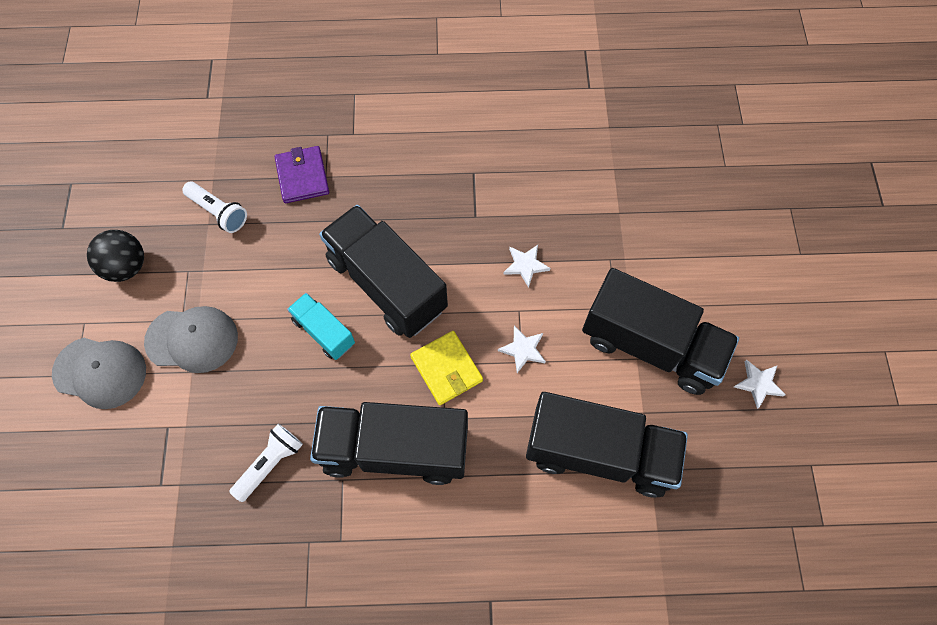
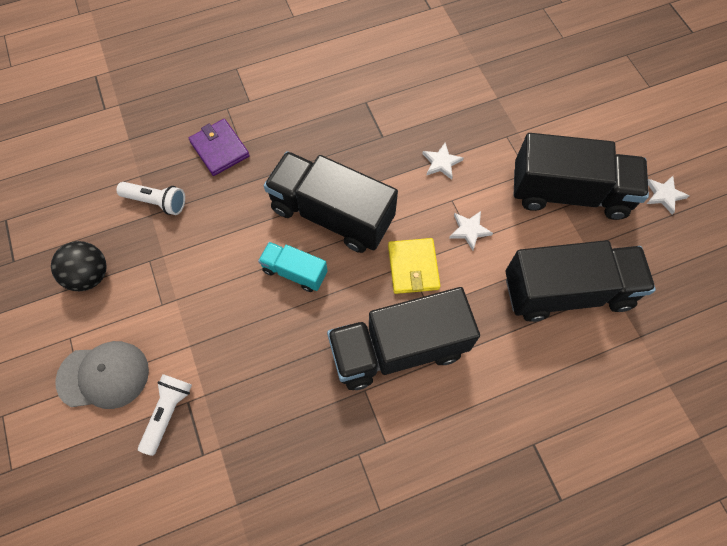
camera: 20 degrees left, 0 degrees up
(192, 339) = (178, 318): grey cap -> none
(270, 463) = (295, 399): white flashlight -> white flashlight (168, 413)
(446, 369) = (413, 267): yellow wallet -> yellow wallet turned 45 degrees clockwise

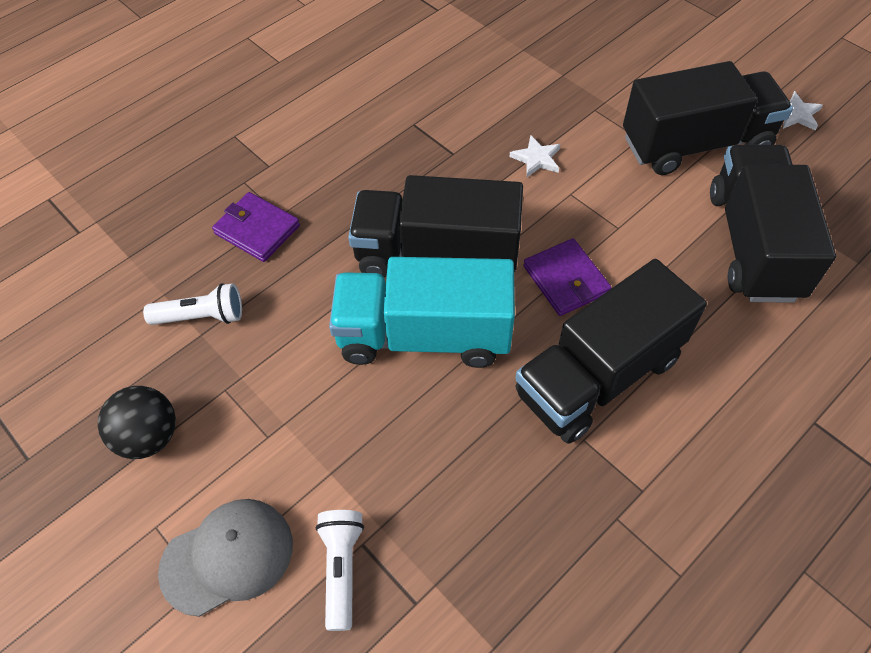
camera: 20 degrees left, 10 degrees down
(295, 272) = (424, 335): turquoise truck -> turquoise truck, size x1.97
(413, 267) = (565, 280): yellow wallet -> purple wallet
(469, 230) = (608, 218): white star -> none
(567, 291) = (753, 244): black truck -> black truck turned 60 degrees counterclockwise

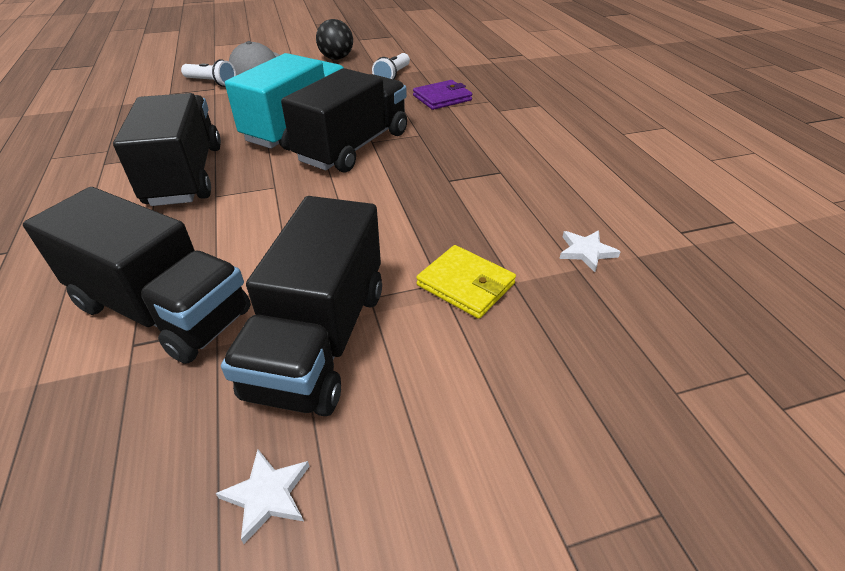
camera: 115 degrees right, 15 degrees down
(536, 159) = (404, 219): white star -> white star (586, 252)
(565, 280) = (269, 189): purple wallet -> none
(585, 96) = (465, 284): none -> yellow wallet

